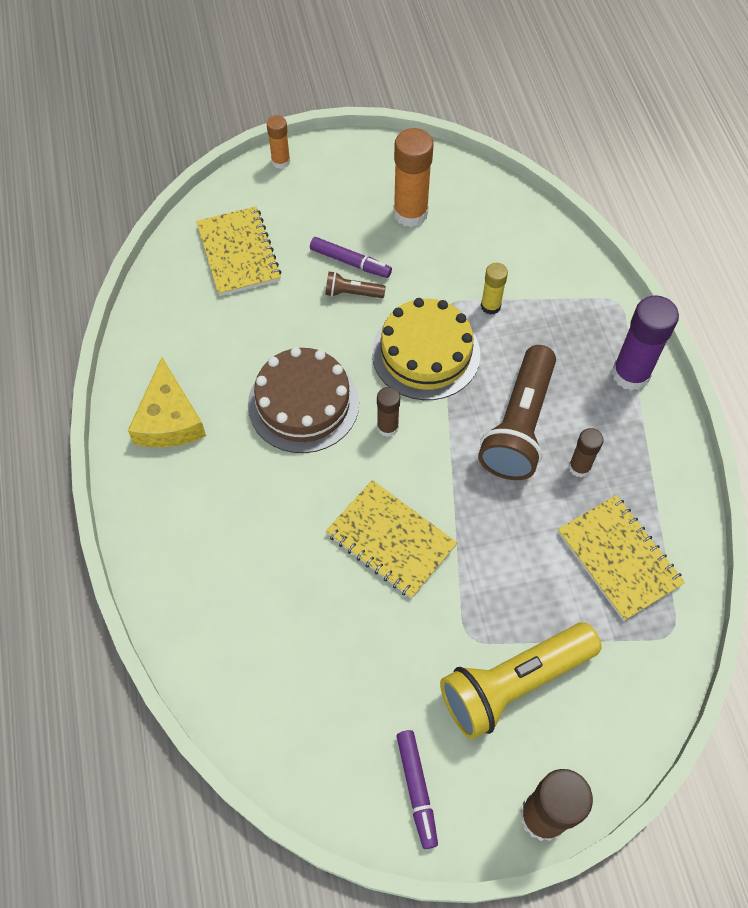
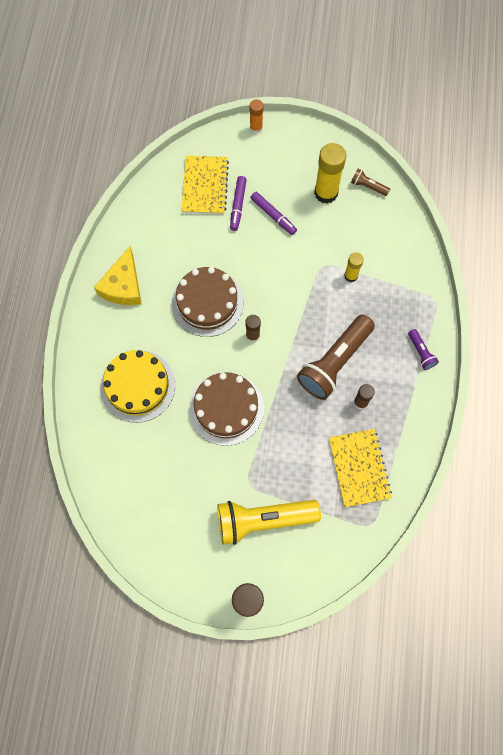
camera: 20 degrees right, 10 degrees up
(352, 293) = (266, 238): brown flashlight -> brown flashlight (368, 186)
(391, 540) = (226, 408): yellow notebook -> brown cake
(410, 213) = (326, 193): orange glue stick -> yellow glue stick
(416, 789) = (183, 559): purple marker -> purple marker (238, 205)
(425, 353) = (296, 294): yellow cake -> yellow cake (137, 386)
(630, 374) = (421, 352): purple glue stick -> purple flashlight

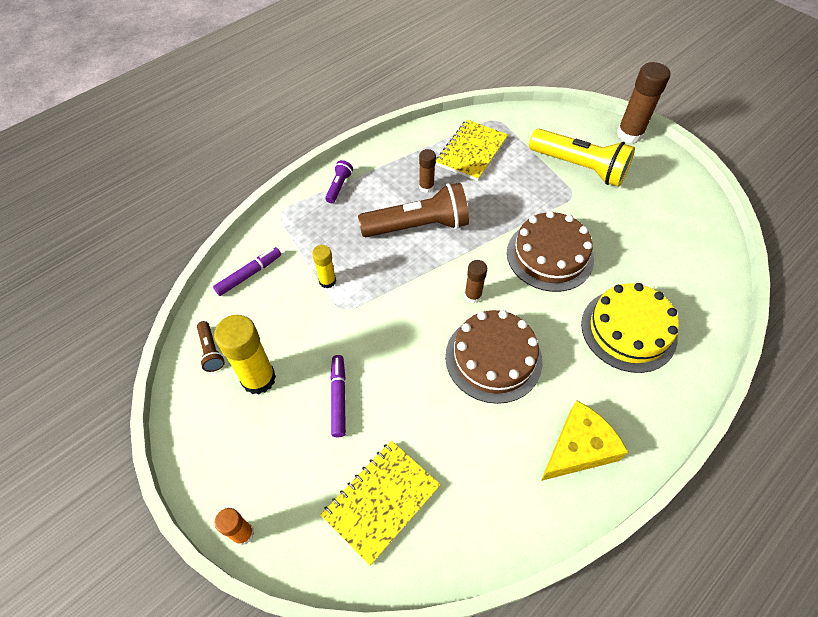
camera: 140 degrees left, 15 degrees down
(238, 205) = (365, 442): purple marker -> purple marker (249, 274)

